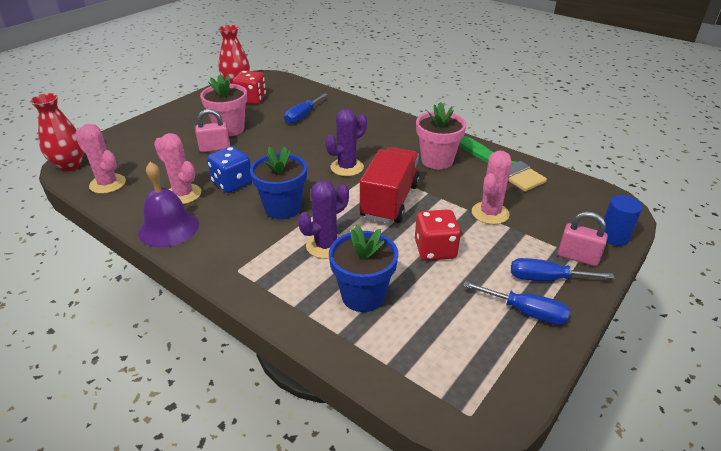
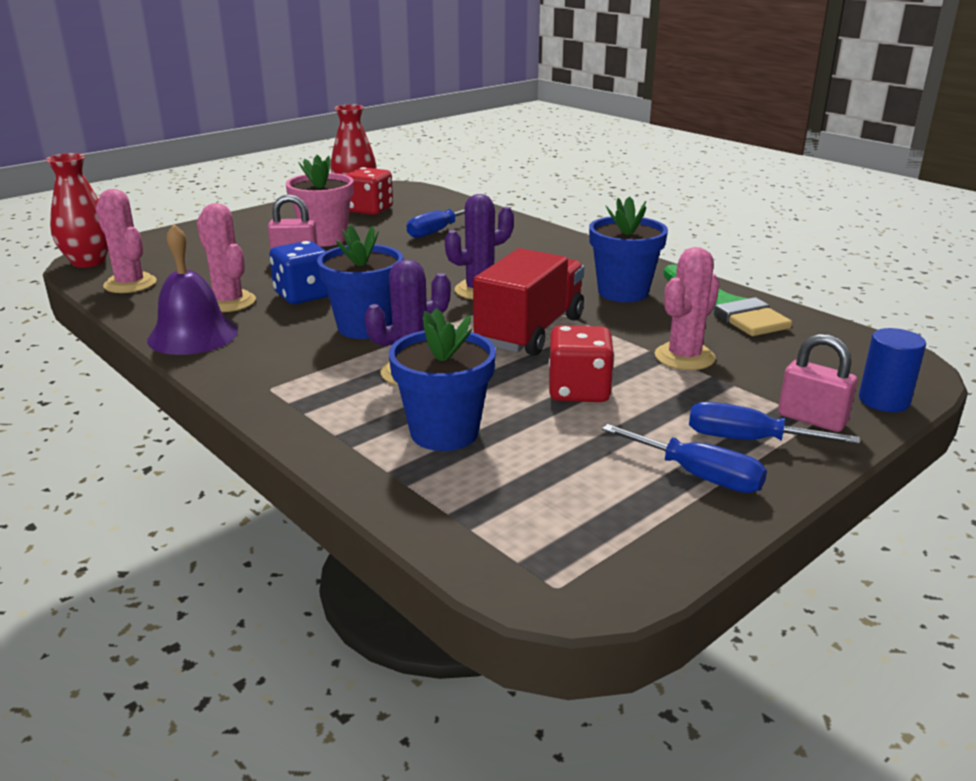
camera: 10 degrees right, 10 degrees down
(437, 160) = (623, 292): pink flower pot -> blue flower pot

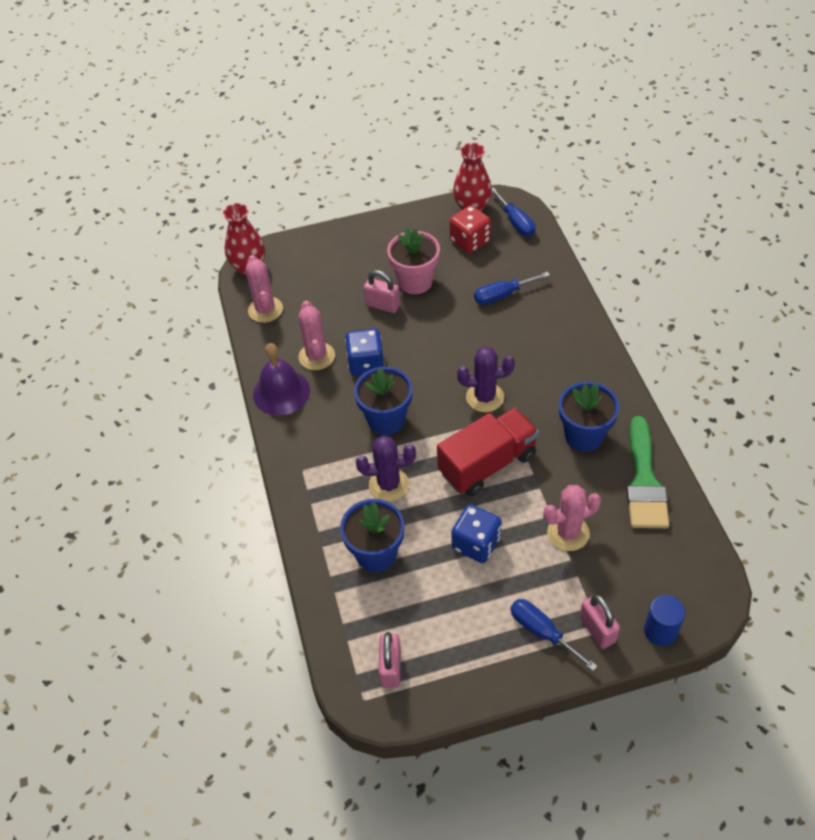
camera: 30 degrees right, 25 degrees up
(569, 537) = (391, 668): none -> pink padlock
(579, 391) = (476, 543): red dice -> blue dice
(699, 476) = (490, 651): blue screwdriver -> blue screwdriver (516, 222)

